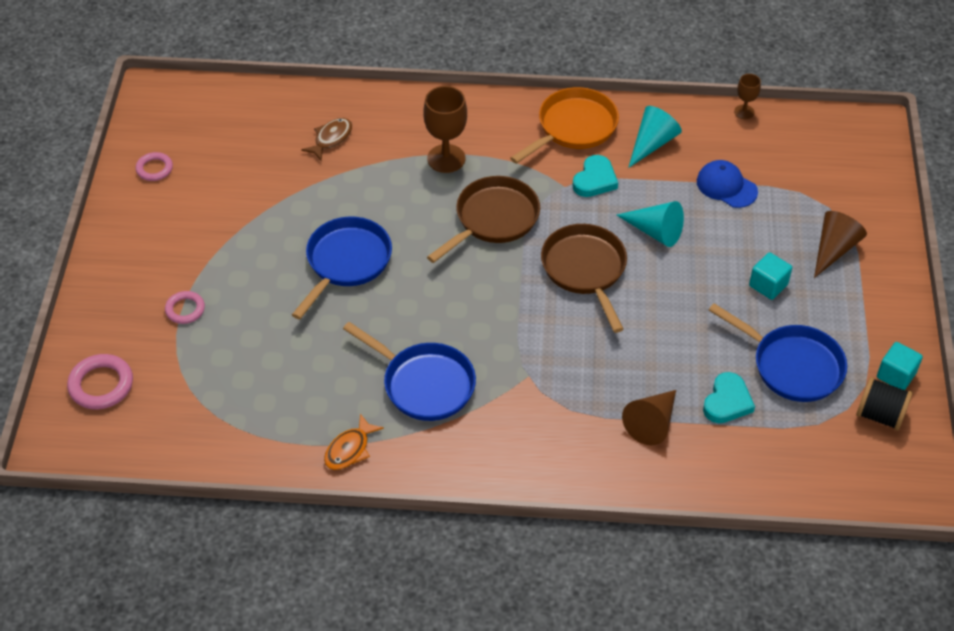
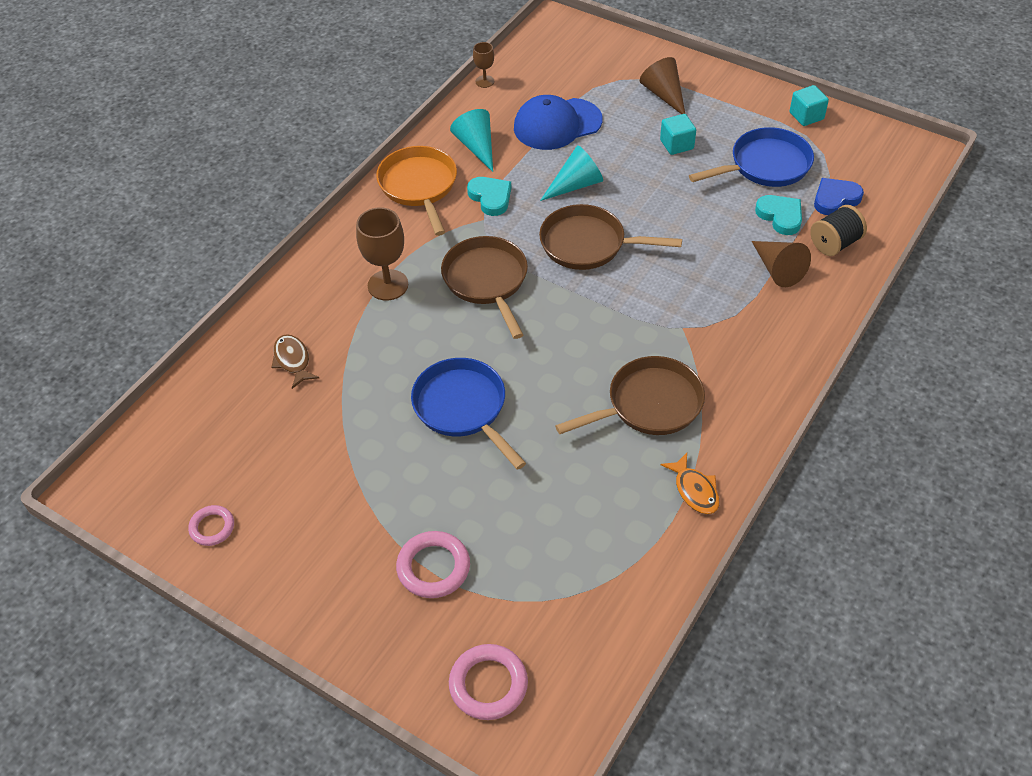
camera: 60 degrees left, 0 degrees up
(185, 309) = (433, 567): pink ring -> pink ring, size x1.57
(424, 384) = (649, 404): blue pan -> brown pan
(726, 186) = (557, 124): blue cap -> blue cap, size x1.52
(786, 439) = (835, 199): none -> blue heart
(880, 415) = (839, 140): black spool -> black spool (834, 243)

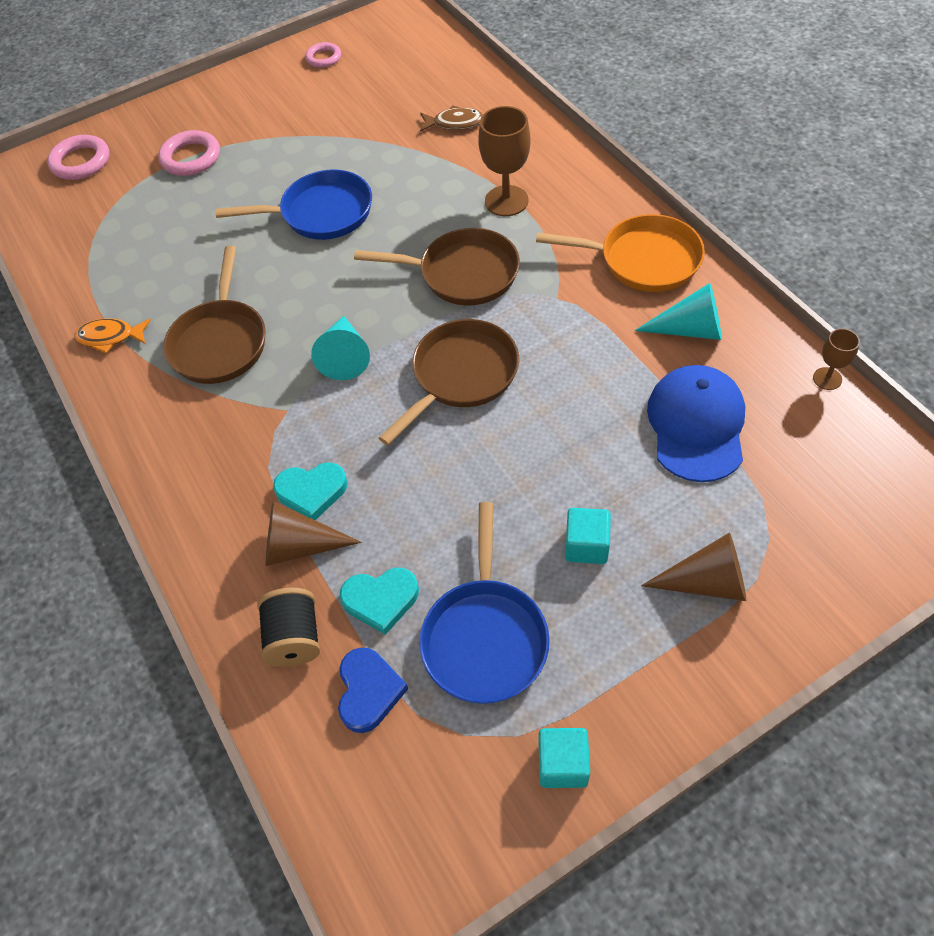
camera: 120 degrees right, 5 degrees up
(490, 197) = (590, 315): turquoise heart -> turquoise heart (312, 492)
(575, 185) = (567, 401): turquoise cone -> turquoise cone (345, 356)

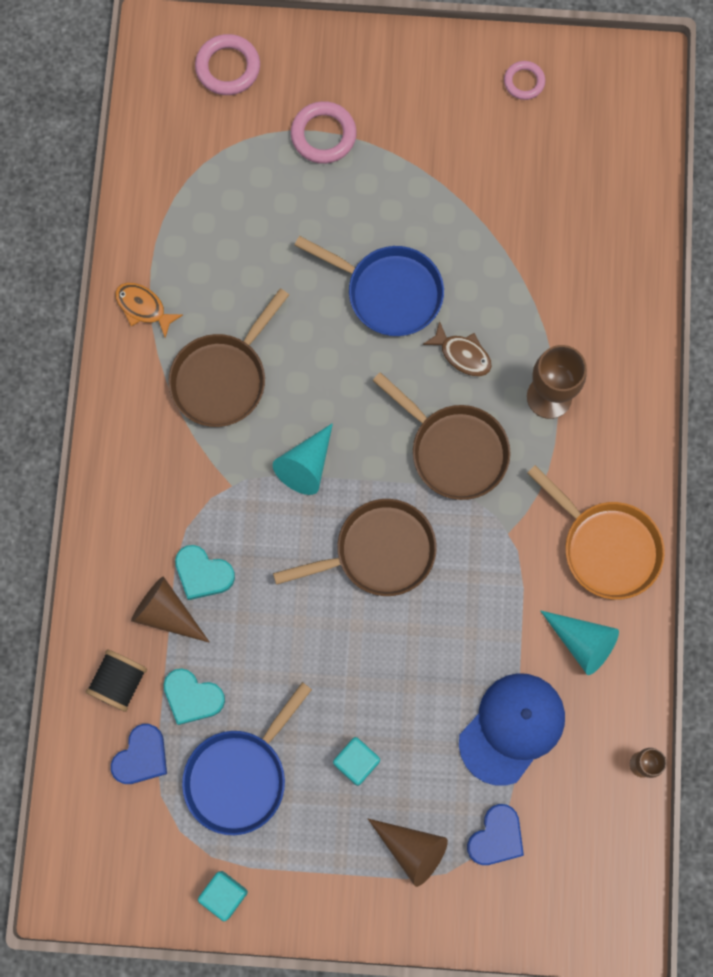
camera: 30 degrees right, 20 degrees up
(455, 123) = (577, 266): brown fish -> brown fish (462, 354)
(769, 517) = (496, 837): none -> blue heart

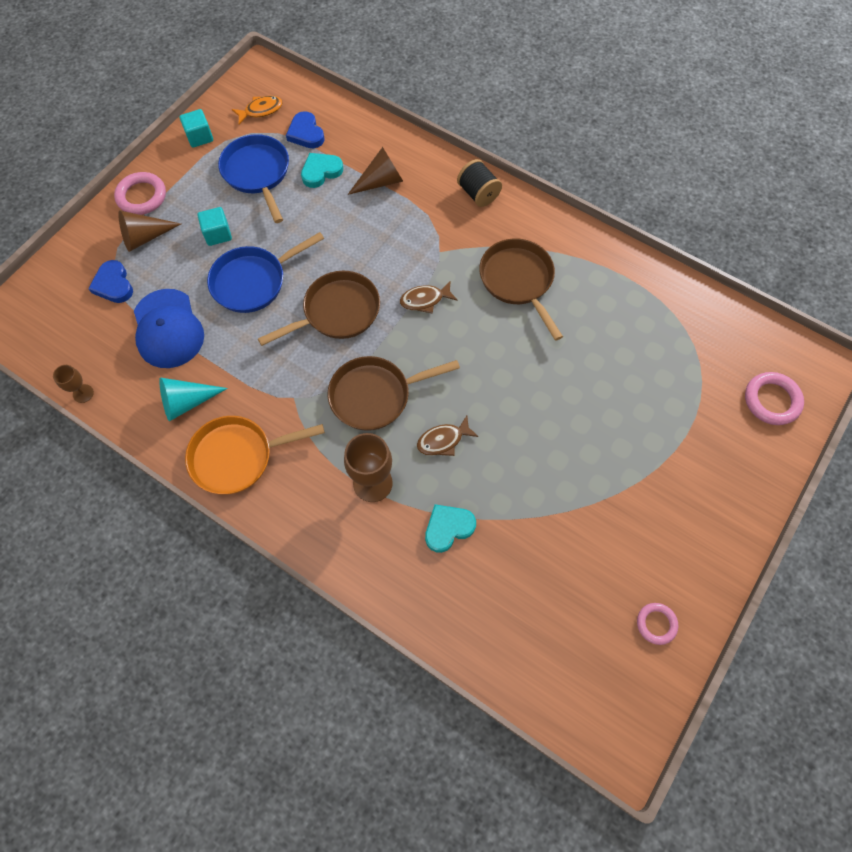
camera: 120 degrees right, 10 degrees down
(120, 682) = (356, 141): black spool -> black spool (478, 194)
(143, 307) = (597, 259): orange fish -> orange fish (261, 110)
(203, 574) = (392, 210): turquoise heart -> turquoise heart (448, 528)
(306, 465) = (425, 300): turquoise cone -> brown fish
(323, 135) = (679, 438): pink ring -> pink ring (142, 196)
(378, 552) = (337, 312): brown pan -> brown pan turned 135 degrees counterclockwise
(389, 292) = (522, 416): blue pan -> blue pan (253, 281)

